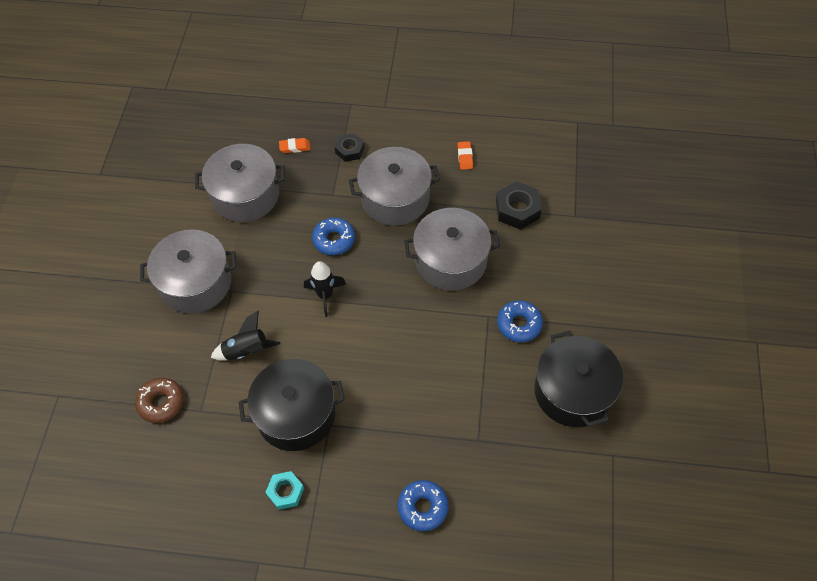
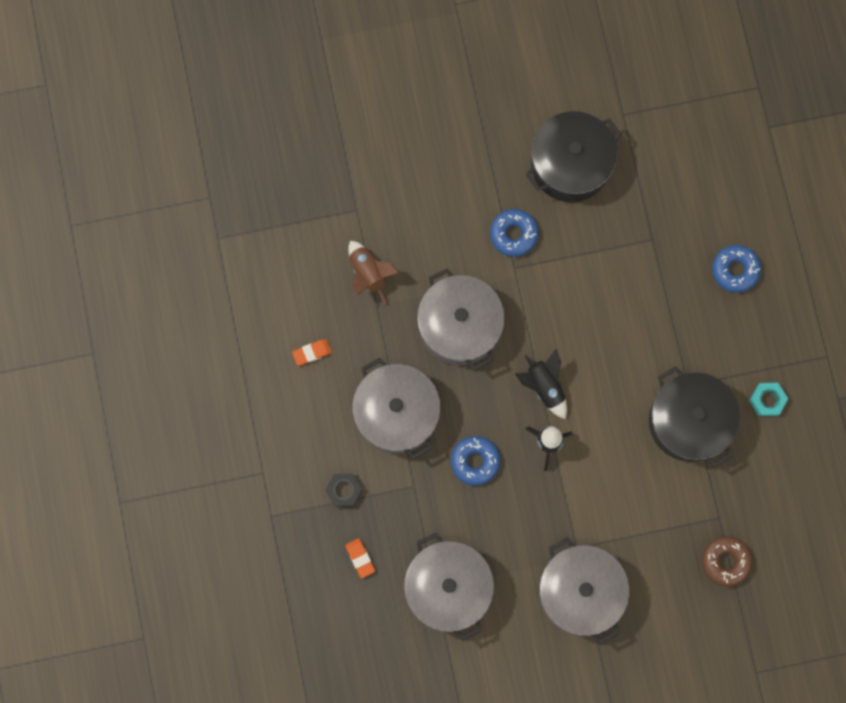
camera: 110 degrees left, 20 degrees up
(246, 351) = (640, 500): black rocket -> black rocket (544, 386)
(517, 209) = (368, 273): black nut -> brown rocket

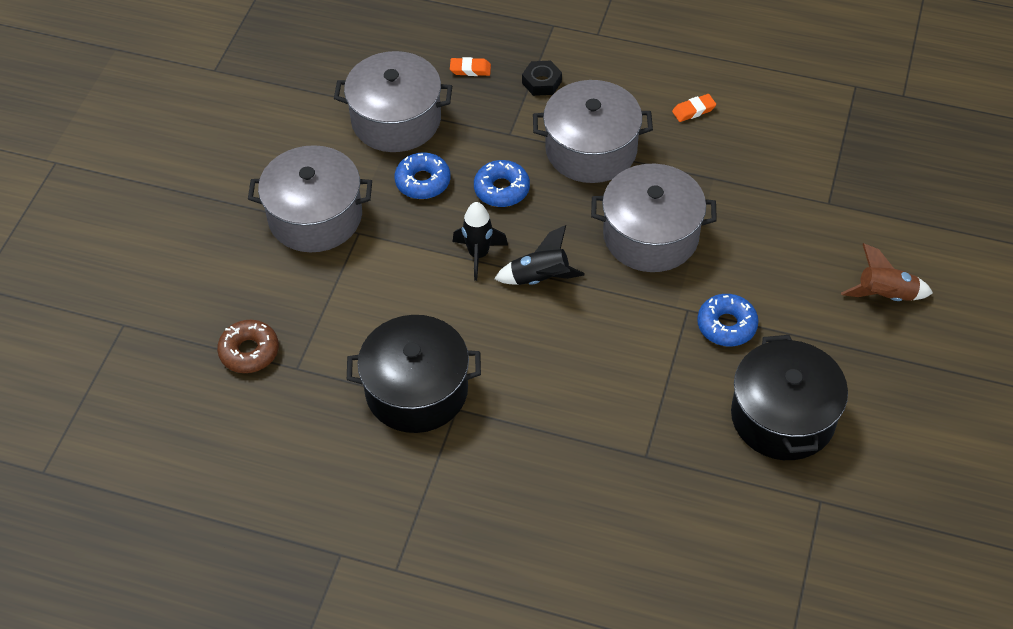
camera: 120 degrees right, 25 degrees down
(312, 353) = (693, 110): orange eraser -> orange eraser turned 60 degrees clockwise
(368, 273) = (752, 185): brown rocket -> brown rocket (885, 295)
(735, 270) = (559, 524): blue donut -> blue donut (423, 181)
(767, 400) = (388, 478): turquoise nut -> none

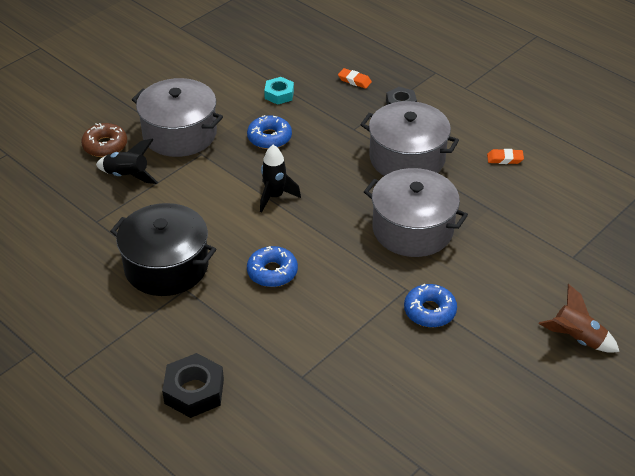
camera: 25 degrees right, 10 degrees down
(249, 351) = (73, 199): brown donut -> brown donut (105, 145)
(396, 120) = (279, 94): grey pot -> turquoise nut
(501, 189) = (322, 161): blue donut -> blue donut (272, 272)
(540, 278) = (308, 227): black rocket -> black rocket (127, 176)
(547, 522) = (194, 391): none -> black nut
(783, 416) = (431, 392): black pot -> none

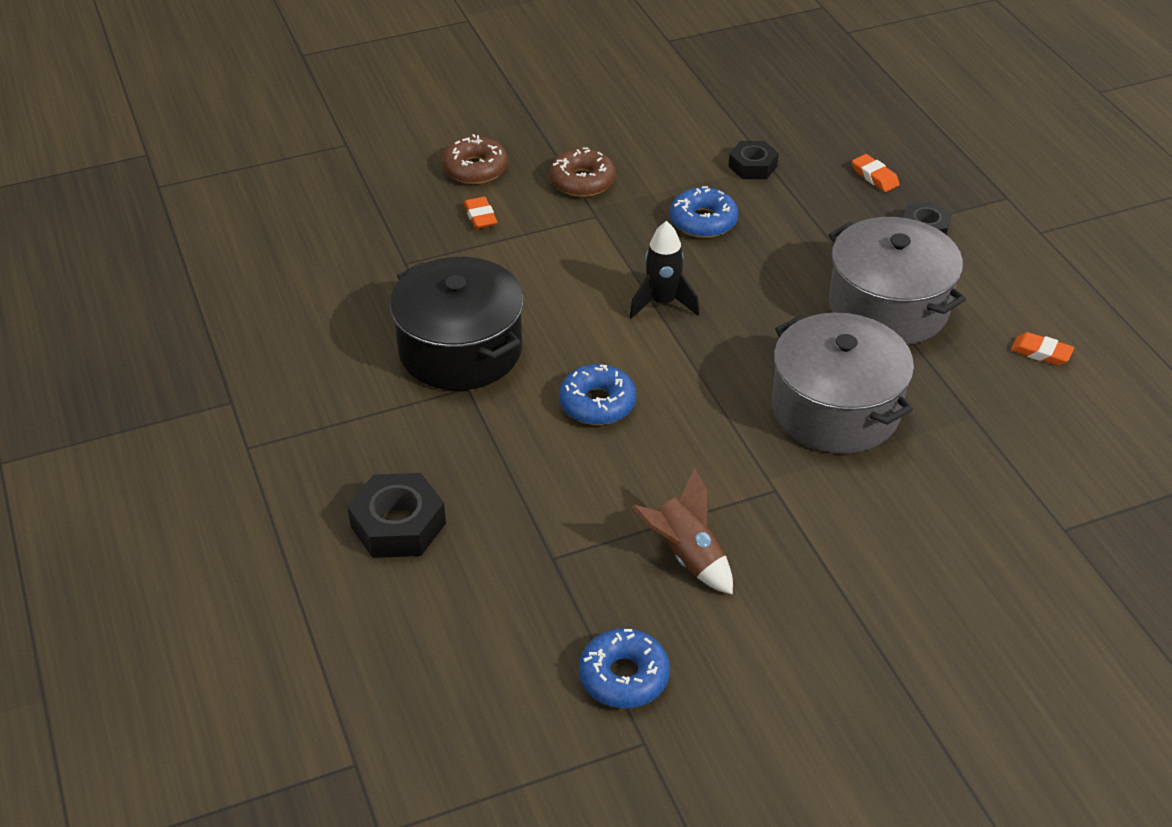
camera: 25 degrees right, 0 degrees up
(127, 176) = (480, 217): black rocket -> orange eraser
(179, 134) = (582, 181): grey pot -> brown donut
(279, 94) = (752, 166): turquoise nut -> black nut
(429, 311) = (791, 532): blue donut -> blue donut (624, 676)
(577, 339) = (996, 651): brown rocket -> brown rocket (686, 556)

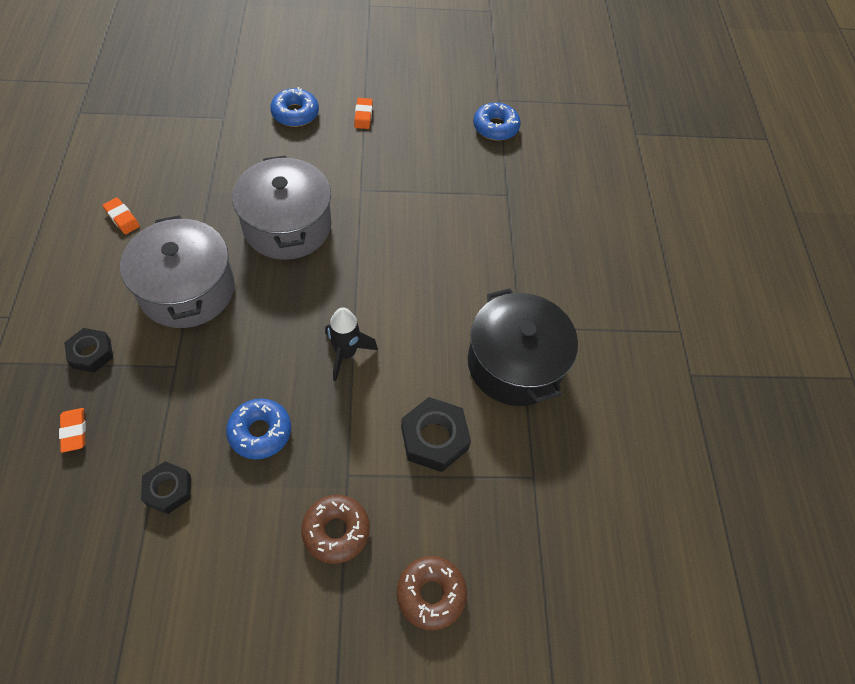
camera: 165 degrees left, 15 degrees up
(398, 525) = (591, 243): black nut -> black nut (434, 438)
(480, 217) = (450, 515): orange eraser -> orange eraser (363, 116)
(597, 403) = (436, 283): blue donut -> blue donut (295, 113)
(686, 556) = (433, 171): brown rocket -> none

